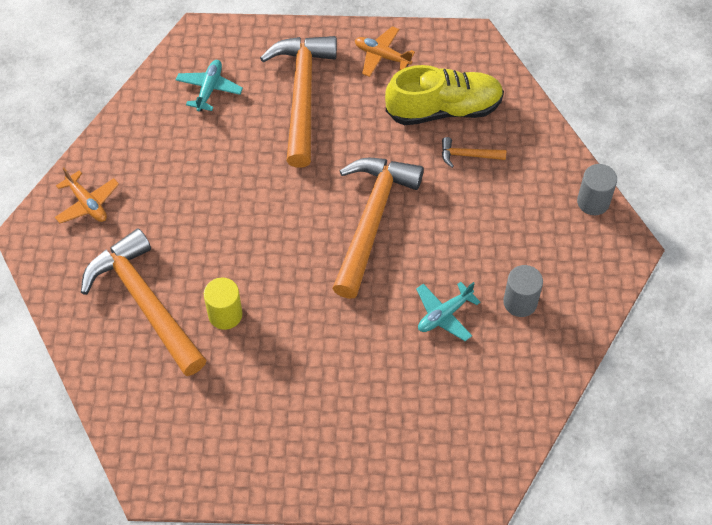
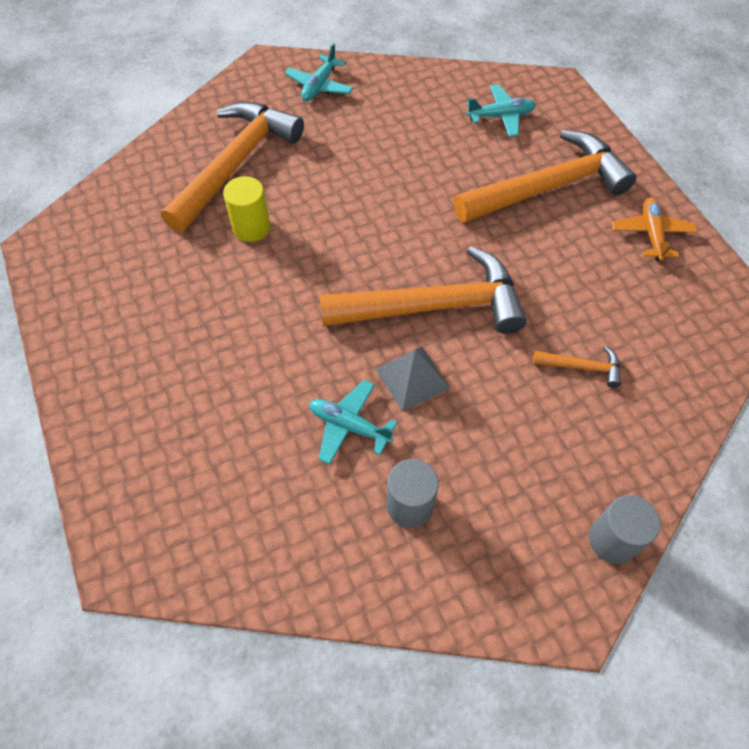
camera: 65 degrees right, 0 degrees up
(87, 203) = (319, 86): orange plane -> turquoise plane
(425, 260) = (412, 378): none -> grey pyramid
(444, 109) = (627, 318): yellow shoe -> none
(468, 155) = (582, 367): orange hammer -> orange hammer turned 120 degrees clockwise

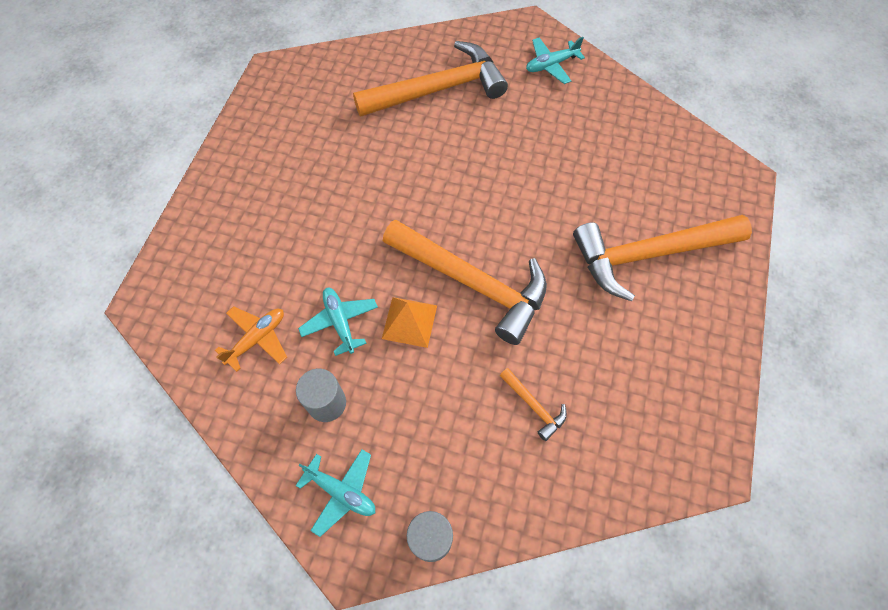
camera: 40 degrees right, 5 degrees up
(251, 227) = (406, 142): yellow cylinder -> none
(412, 378) = (409, 322): grey pyramid -> orange pyramid
(501, 116) = (668, 174): turquoise plane -> turquoise plane (341, 492)
(548, 187) = (649, 254): orange hammer -> orange hammer turned 150 degrees clockwise
(651, 234) = (696, 349): orange plane -> orange plane (257, 339)

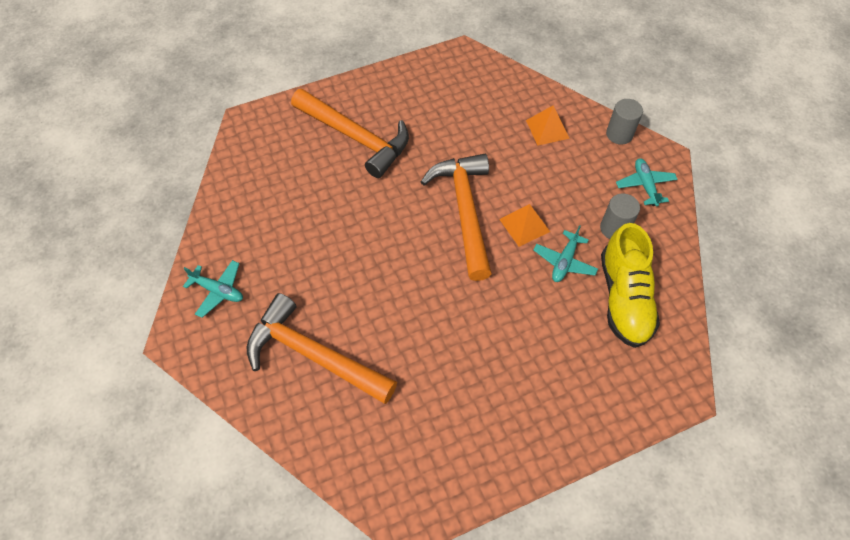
camera: 130 degrees left, 5 degrees down
(257, 339) = (624, 298): orange plane -> yellow shoe
(508, 457) = (547, 129): none -> orange pyramid
(534, 406) = (509, 135): orange hammer -> none

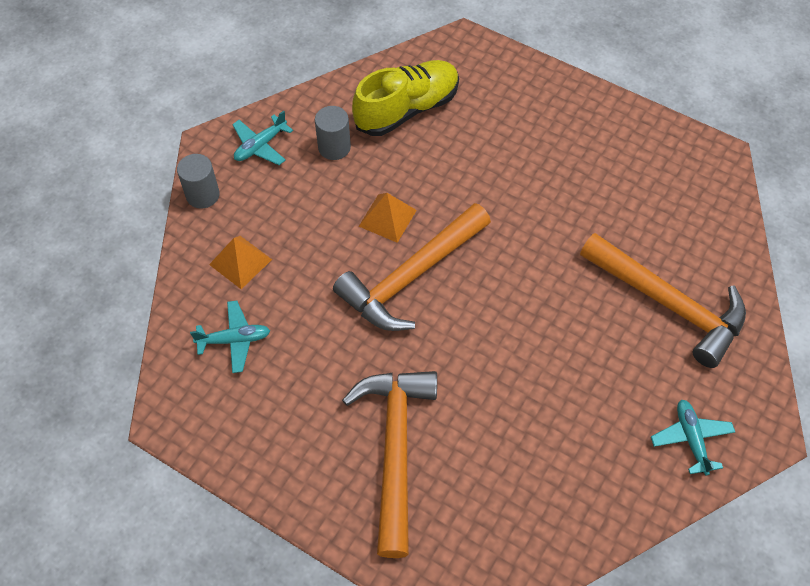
camera: 125 degrees left, 0 degrees up
(314, 355) = (668, 304): orange hammer -> orange hammer turned 45 degrees counterclockwise
(564, 261) = (404, 167): turquoise plane -> turquoise plane (234, 340)

